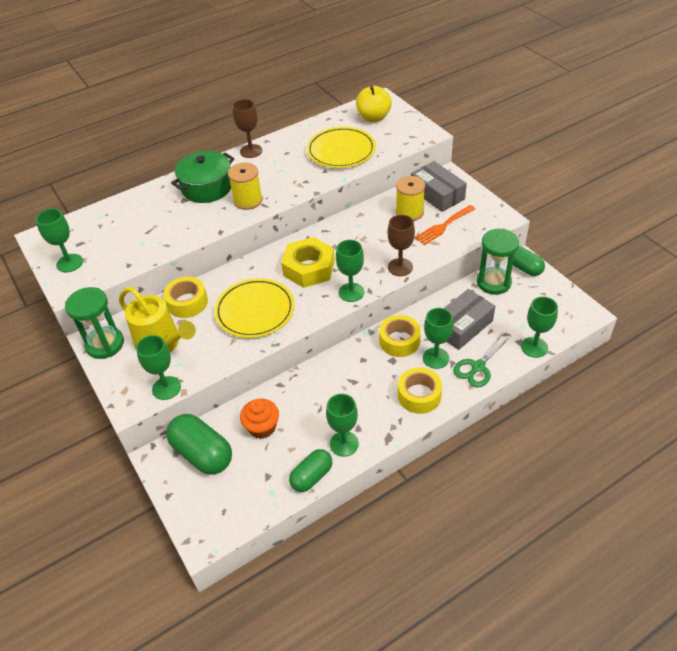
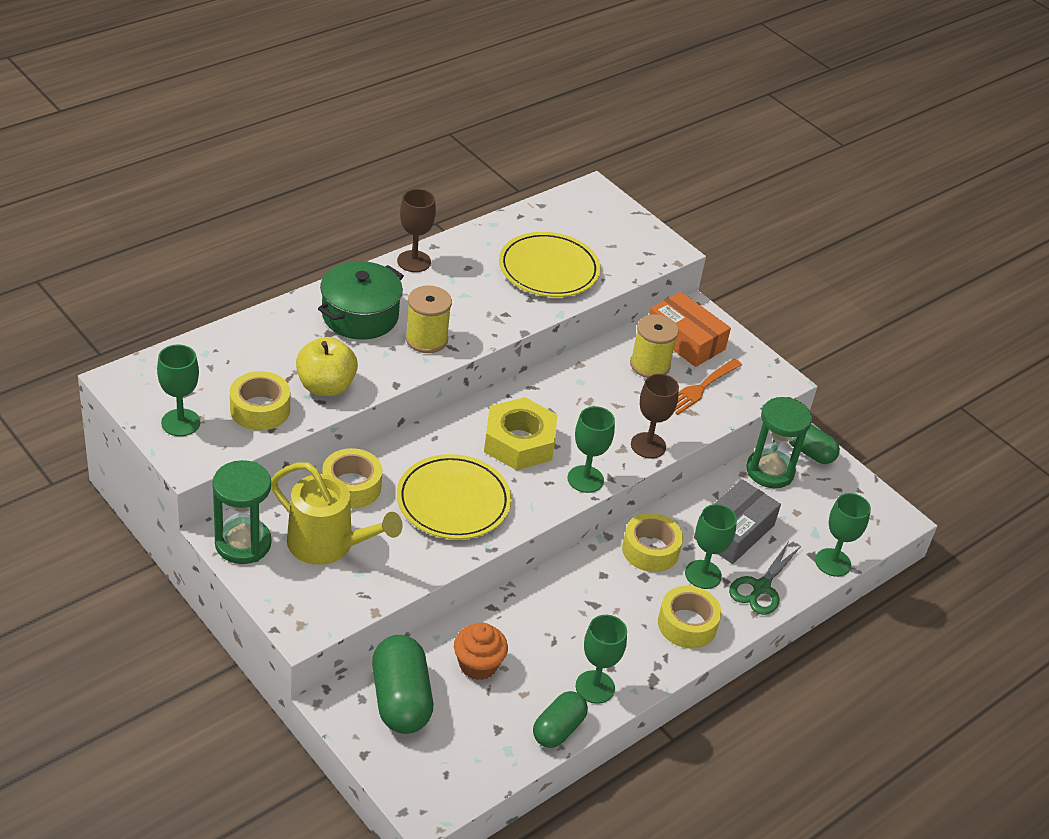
camera: 15 degrees left, 5 degrees down
(124, 252) = (260, 409): none -> yellow tape
(166, 388) = (349, 606): green goblet -> none
(202, 454) = (400, 699): green capsule -> green capsule turned 45 degrees clockwise
(373, 117) = (587, 219): yellow apple -> yellow apple (326, 386)
(437, 194) = (685, 340): grey box -> orange box

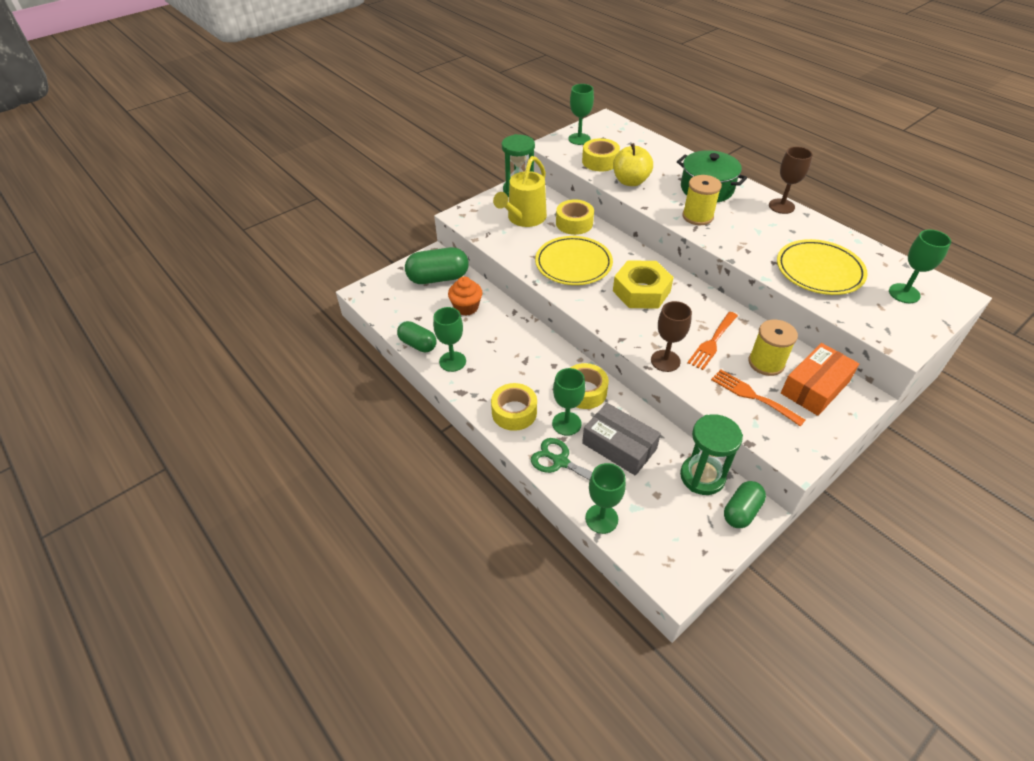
camera: 95 degrees right, 5 degrees up
(585, 479) = (615, 325): green goblet -> green goblet (904, 293)
(617, 399) = (712, 343): none -> orange fork

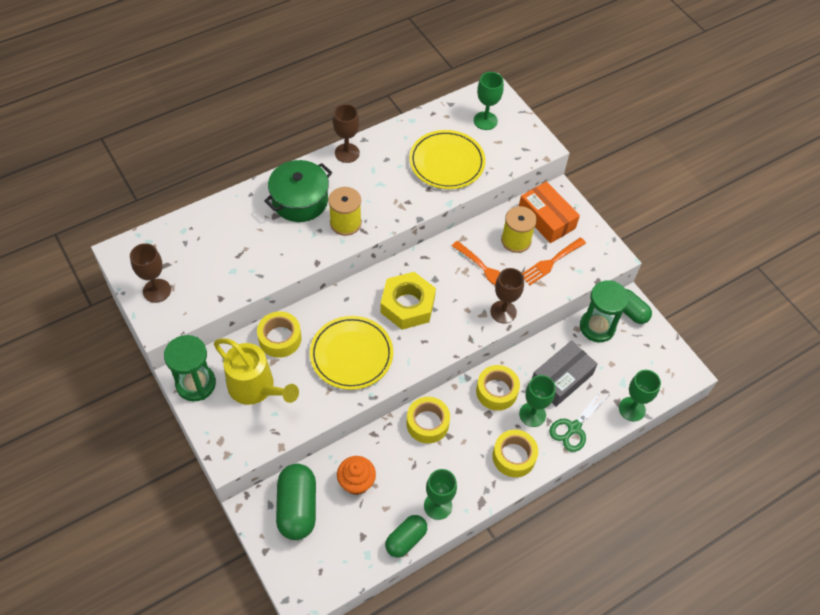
camera: 85 degrees left, 10 degrees up
(579, 139) = (157, 290): green goblet -> brown goblet
(600, 161) = (215, 281): yellow tape -> yellow tape (427, 423)
(630, 181) = (265, 262): yellow apple -> none

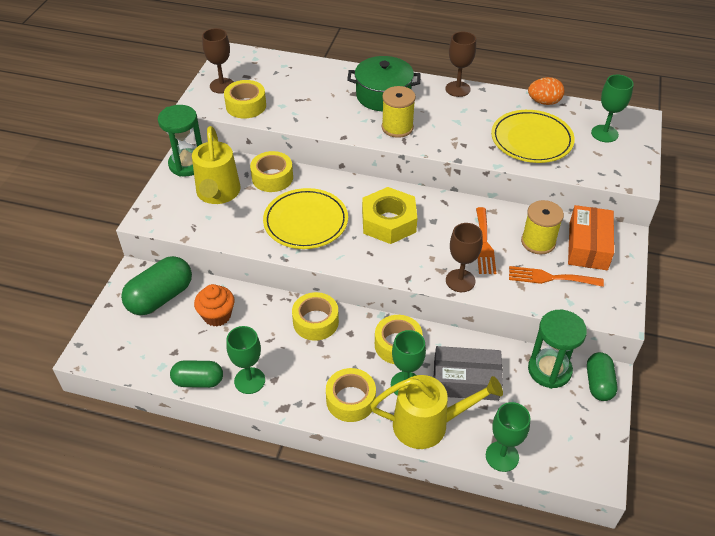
camera: 50 degrees right, 10 degrees down
(203, 294) = (246, 106): none -> yellow tape
(418, 121) = (544, 102): none -> orange egg
(574, 428) = (428, 424): green scissors -> yellow watering can

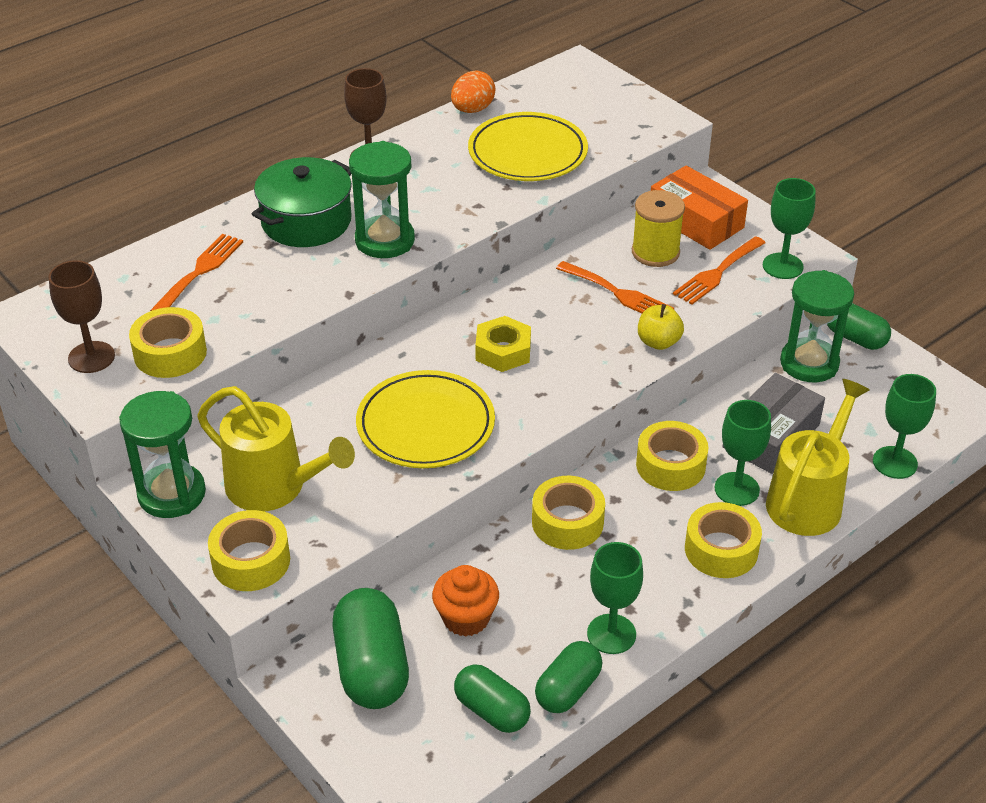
camera: 55 degrees left, 5 degrees down
(163, 357) = (492, 711): none -> green capsule
(272, 178) = (303, 417): yellow tape -> yellow tape (251, 561)
(311, 84) = (200, 271): none -> orange fork
(389, 222) = (503, 351): yellow nut -> yellow nut, size x0.66
(397, 127) = (385, 240): yellow spool -> green hourglass
(460, 281) = (658, 342): brown goblet -> yellow apple
(604, 133) = (575, 99): green goblet -> green goblet (782, 266)

